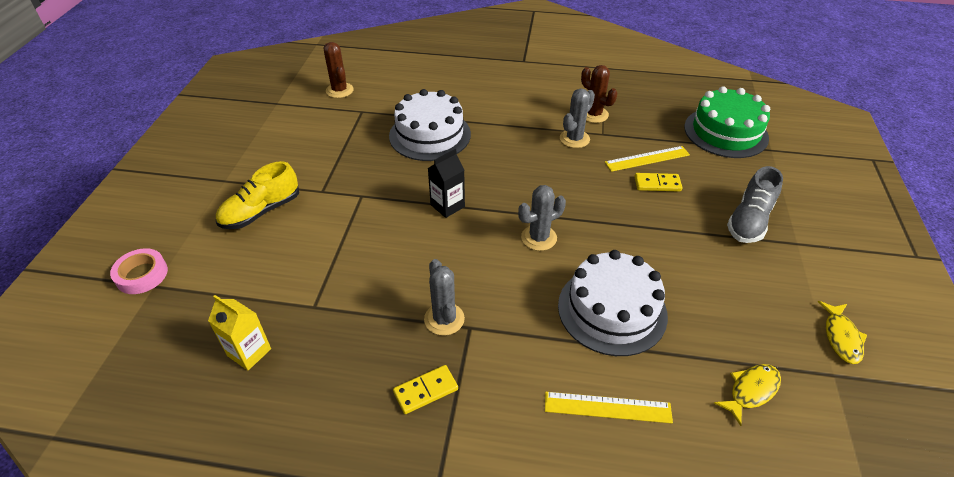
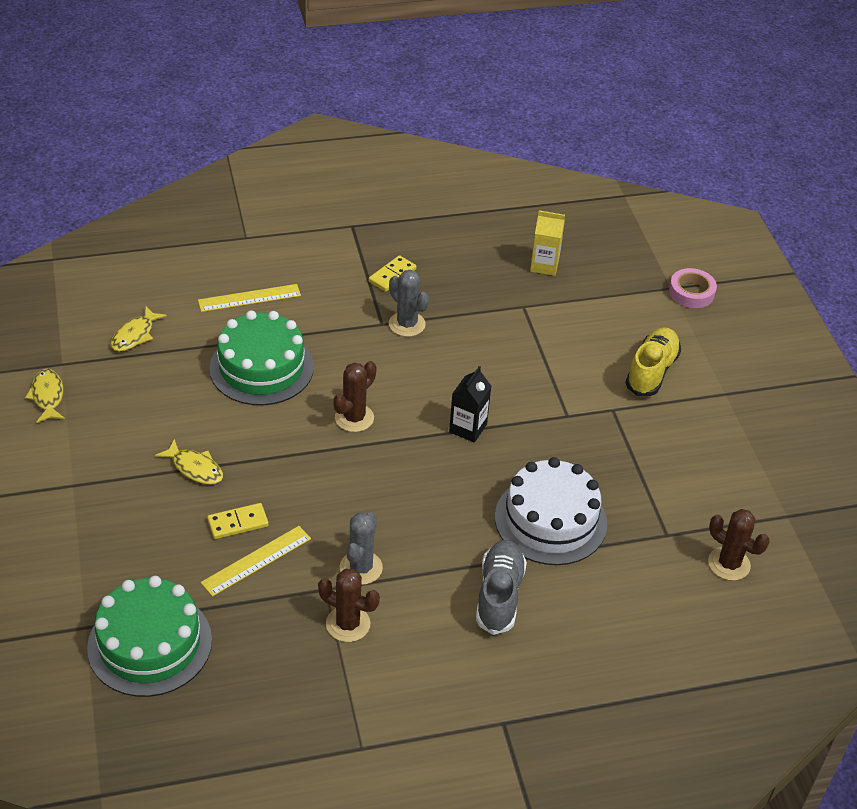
camera: 155 degrees right, 0 degrees up
(539, 238) = (354, 418): grey cactus -> brown cactus
(612, 310) = (261, 367): white cake -> green cake
(688, 231) = (195, 468): none -> yellow fish
(749, 221) = (125, 500): grey shoe -> grey shoe (499, 595)

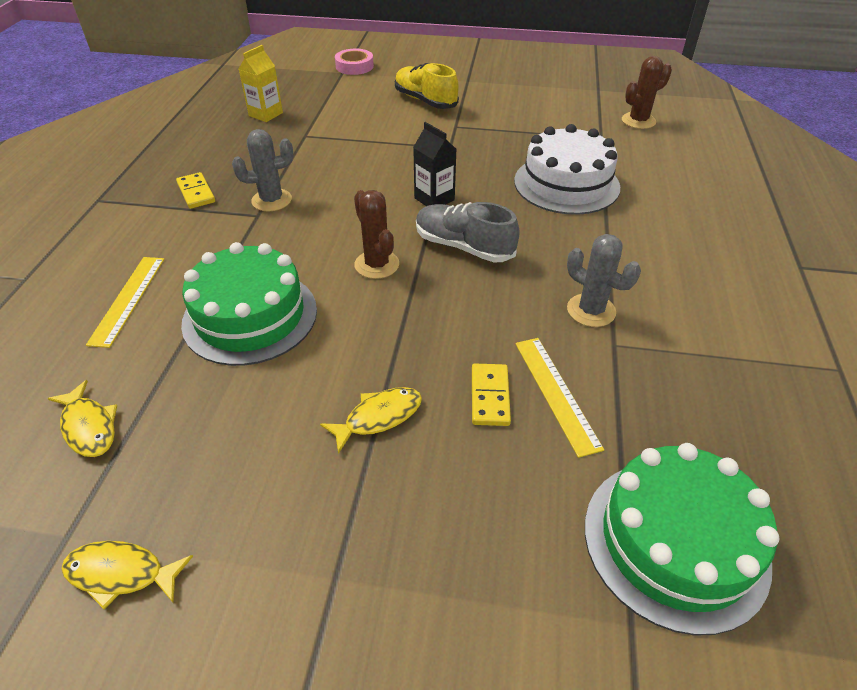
camera: 65 degrees left, 0 degrees up
(348, 624) = (668, 339): brown cactus -> none
(499, 595) = (647, 232): grey shoe -> grey shoe (463, 247)

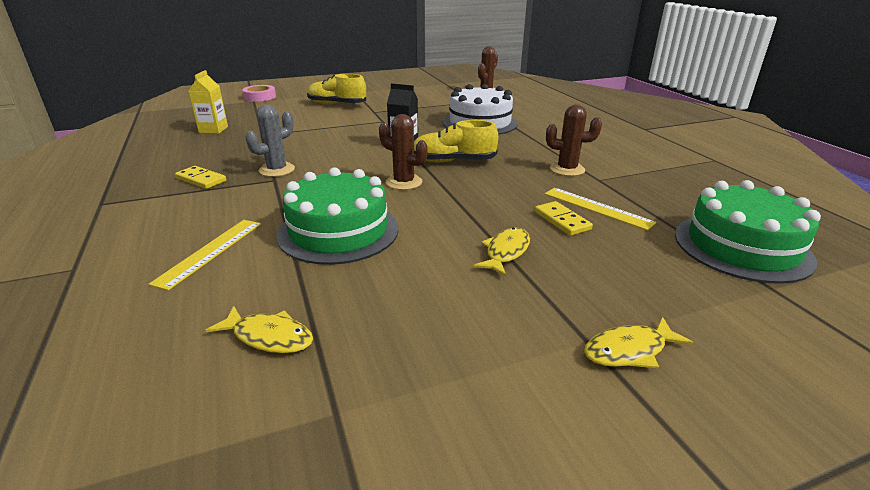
camera: 30 degrees left, 15 degrees down
(121, 573) = (420, 413): yellow fish -> yellow fish (629, 350)
(128, 299) = (210, 252): yellow ruler -> yellow ruler turned 45 degrees clockwise
(463, 247) = (453, 161): grey shoe -> yellow shoe
(591, 310) = (567, 169): grey cactus -> brown cactus

